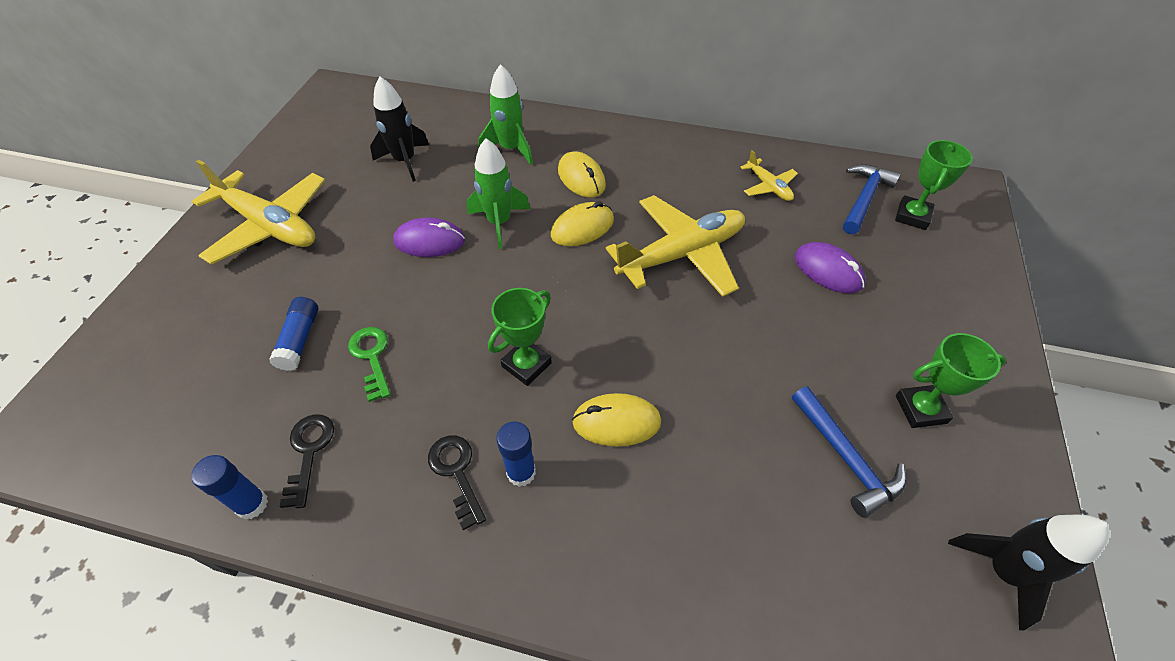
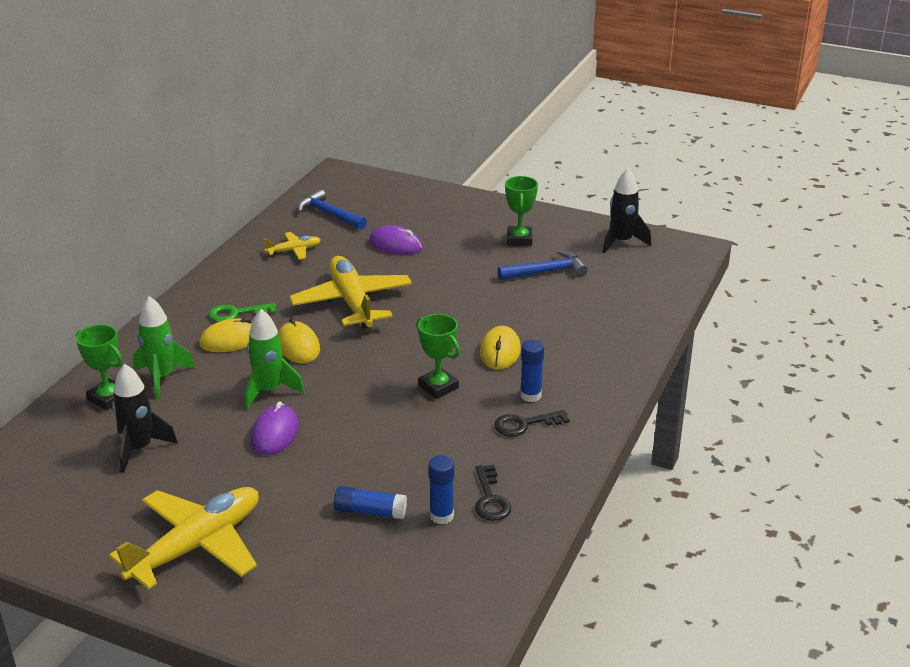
camera: 80 degrees left, 20 degrees down
(252, 504) = (530, 526): blue glue stick -> blue glue stick (441, 516)
(309, 452) = (490, 499): black key -> black key turned 105 degrees counterclockwise
(371, 357) = (405, 467): green key -> green key (236, 313)
(828, 270) = (395, 245): purple mouse -> purple mouse turned 60 degrees clockwise
(912, 216) = (357, 201): green trophy -> green trophy (108, 398)

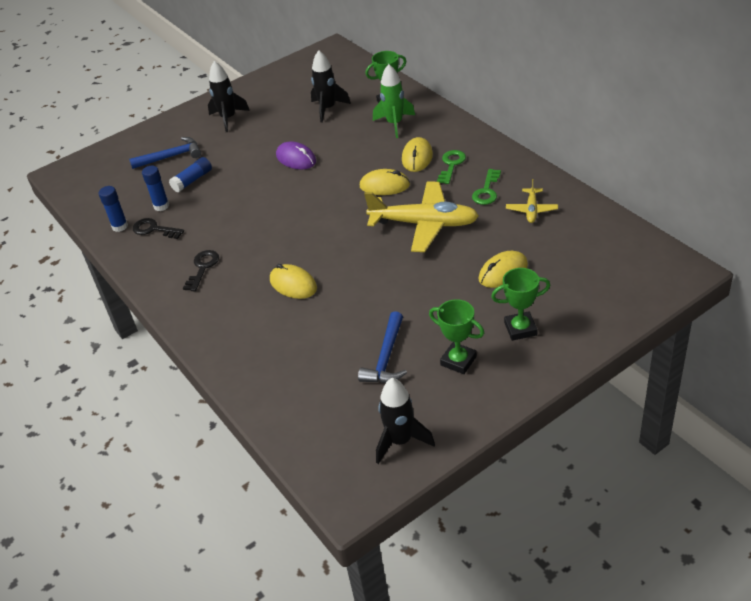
camera: 125 degrees right, 10 degrees up
(197, 545) = (228, 118): yellow plane -> black rocket
(269, 391) = (342, 164): green rocket -> none
(275, 281) = (487, 191): none -> green key
(329, 214) = (589, 244): blue hammer -> blue hammer (171, 157)
(395, 245) = (503, 272): purple mouse -> yellow mouse
(438, 387) = (280, 239): green trophy -> green trophy (520, 329)
(530, 395) = (229, 282): blue glue stick -> blue glue stick (120, 226)

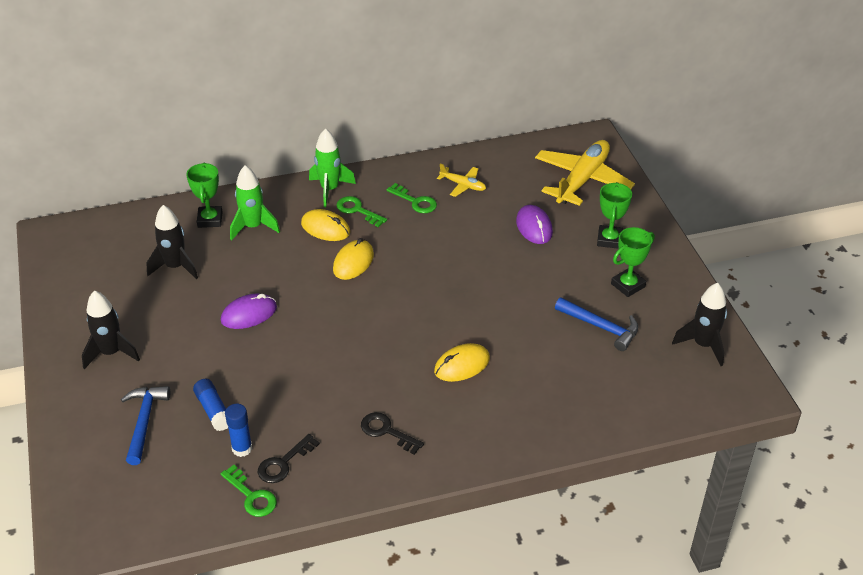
camera: 75 degrees left, 0 degrees up
(120, 226) = (252, 496): blue glue stick -> green key
(424, 224) = (434, 253): yellow plane -> yellow plane (582, 180)
(468, 142) = (330, 189): none -> green rocket
(503, 272) = (534, 227): yellow mouse -> purple mouse

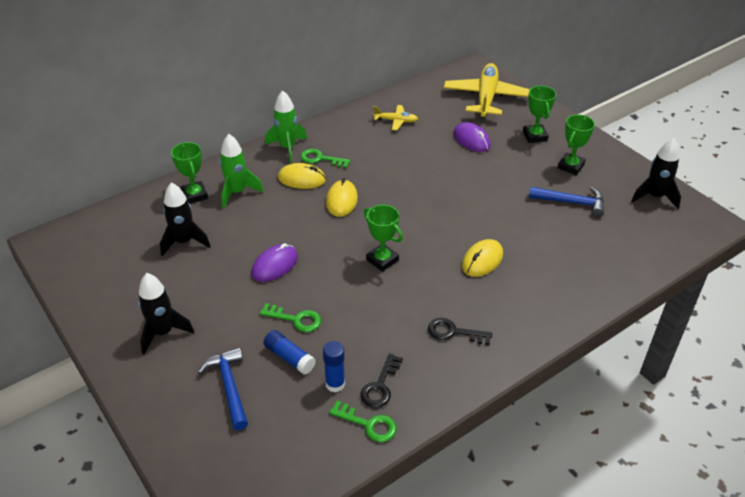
camera: 20 degrees left, 0 degrees up
(358, 337) = (382, 260): none -> green trophy
(415, 201) = (365, 141): green key -> green key (296, 319)

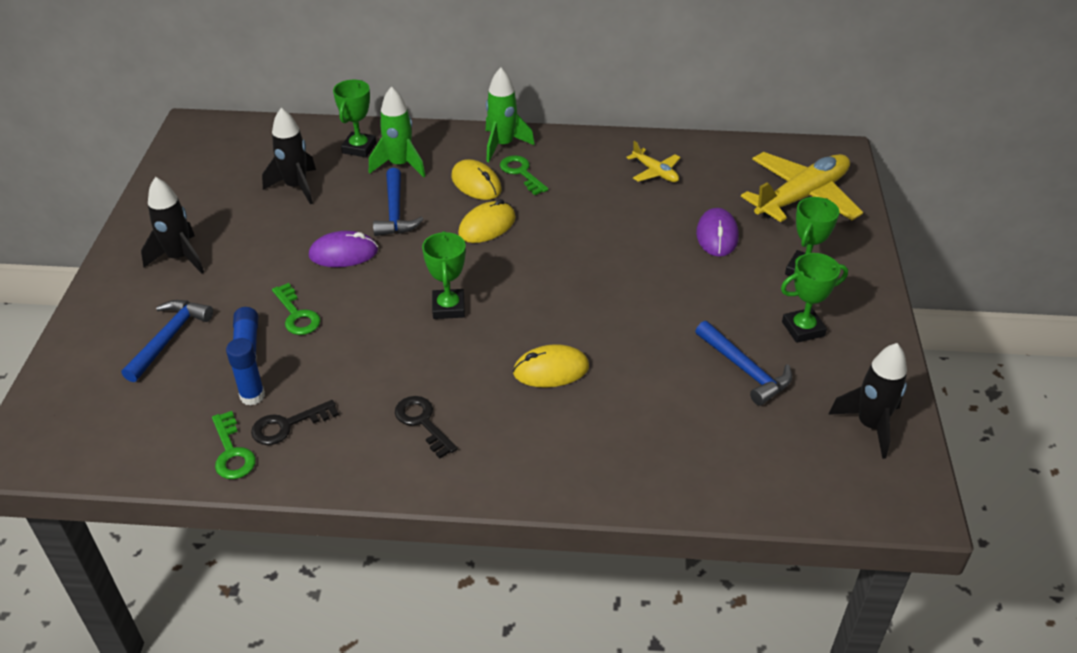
camera: 40 degrees right, 0 degrees up
(273, 222) = (395, 212): none -> blue hammer

